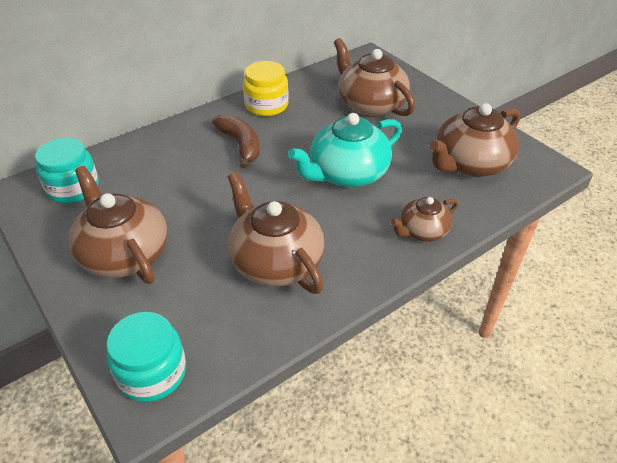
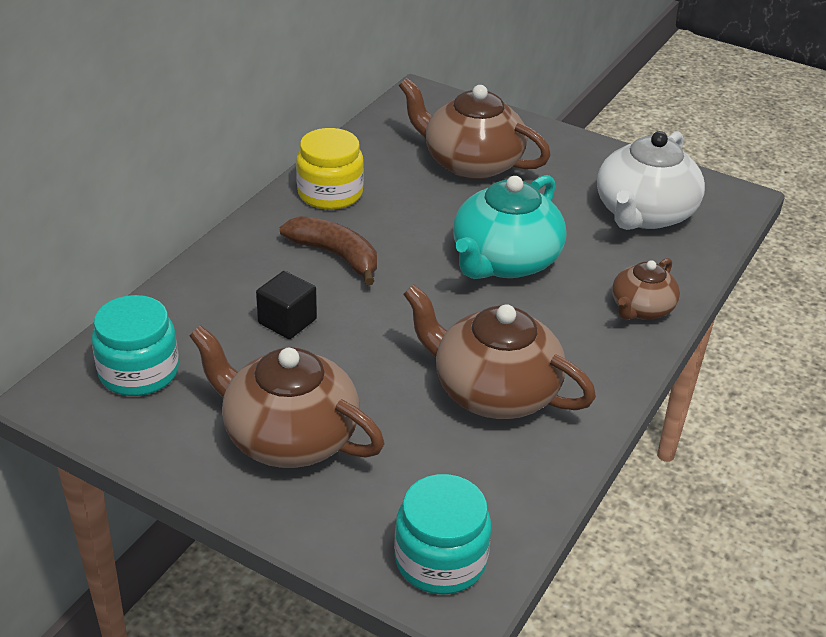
camera: 25 degrees left, 5 degrees down
(180, 179) = (287, 321): none -> black cube
(470, 164) = (643, 213): brown teapot -> white teapot

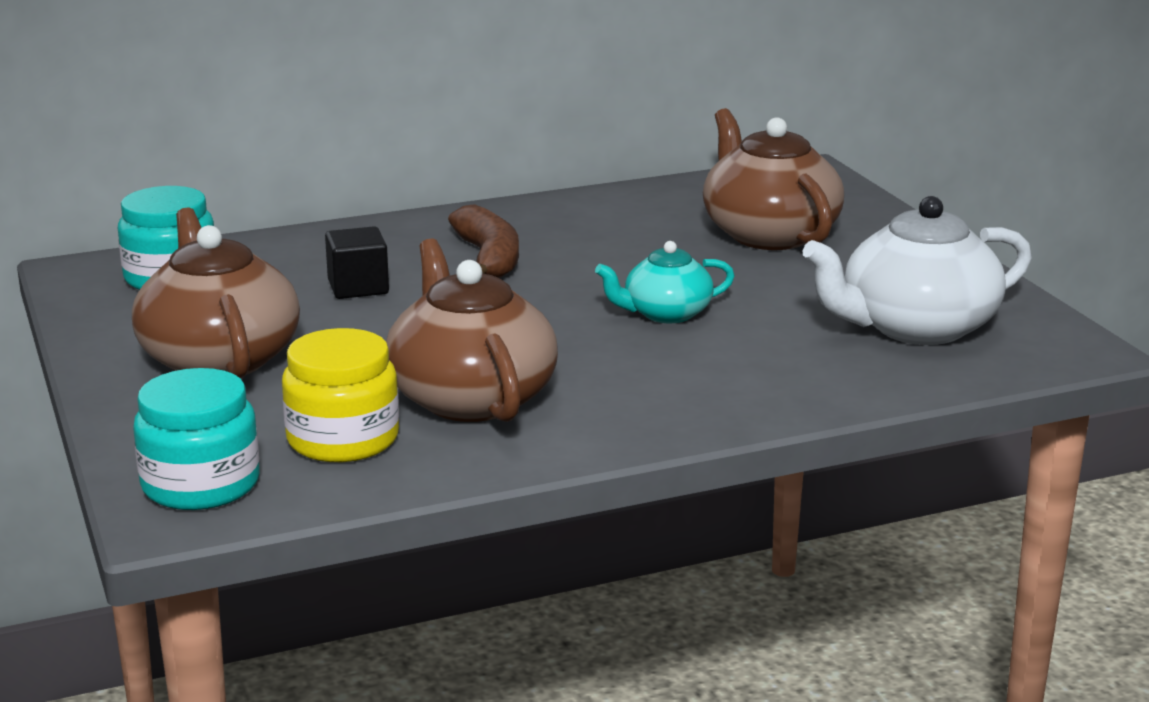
camera: 40 degrees right, 15 degrees down
(330, 193) = (565, 216): yellow jar -> yellow jar (343, 439)
(504, 261) = (665, 313): turquoise teapot -> turquoise teapot, size x0.57
(641, 308) = (762, 396): brown teapot -> none

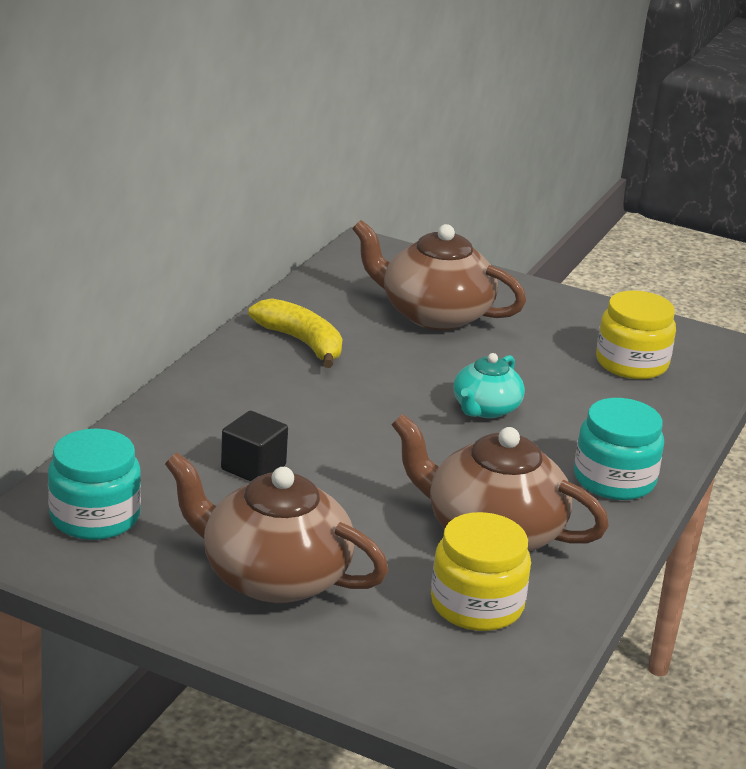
camera: 45 degrees left, 5 degrees up
(201, 484) = (458, 688): turquoise jar -> turquoise jar (614, 479)
(489, 259) = (297, 404): brown banana -> none
(588, 220) = (302, 342): none -> yellow banana
(916, 327) = (631, 363): white teapot -> yellow jar

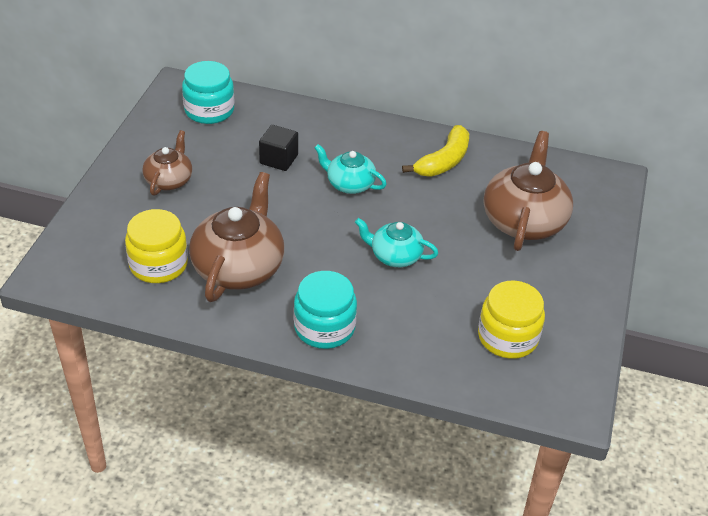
camera: 80 degrees right, 15 degrees up
(273, 576) = (169, 180): brown teapot -> brown teapot, size x0.57
(330, 418) = (349, 184): none -> turquoise teapot

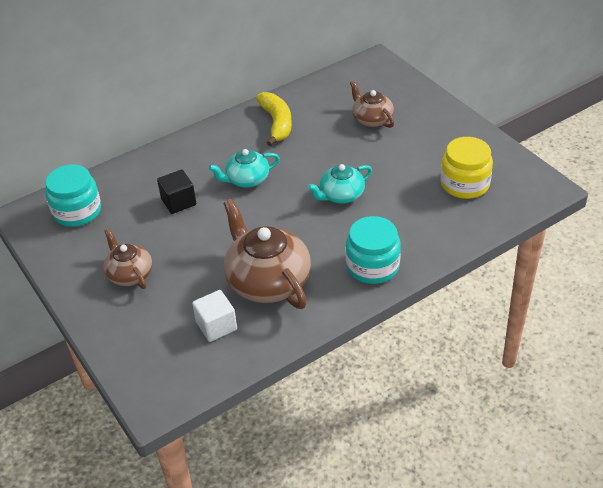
camera: 45 degrees left, 0 degrees up
(158, 264) = (216, 326): yellow jar -> white cube
(524, 220) = (372, 119): brown teapot -> brown teapot, size x0.57

